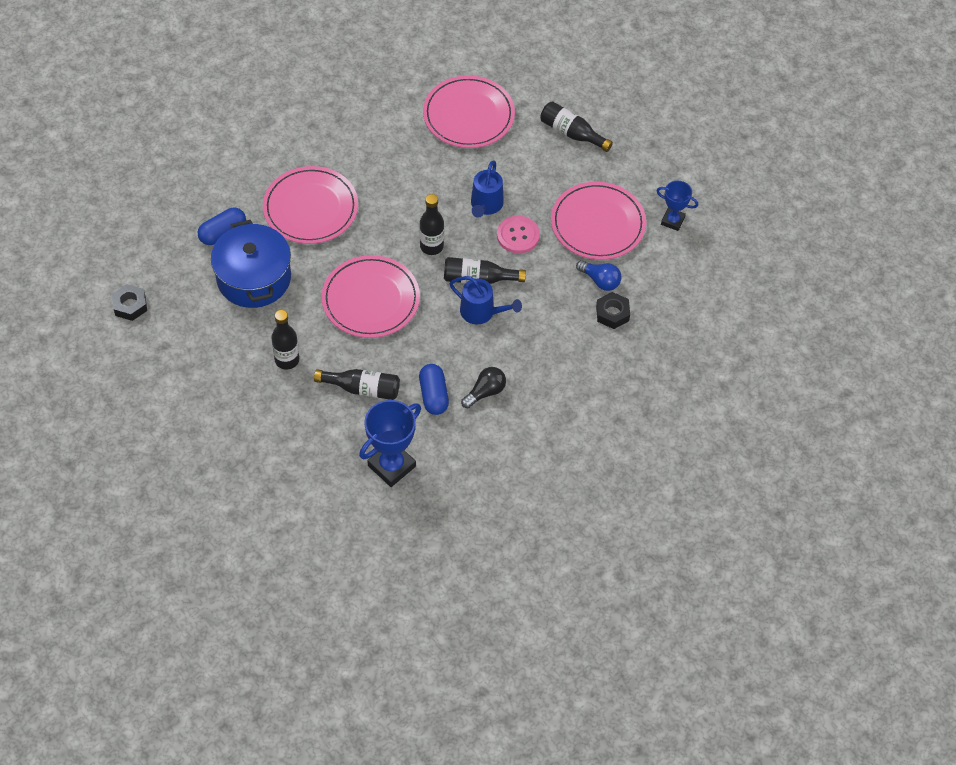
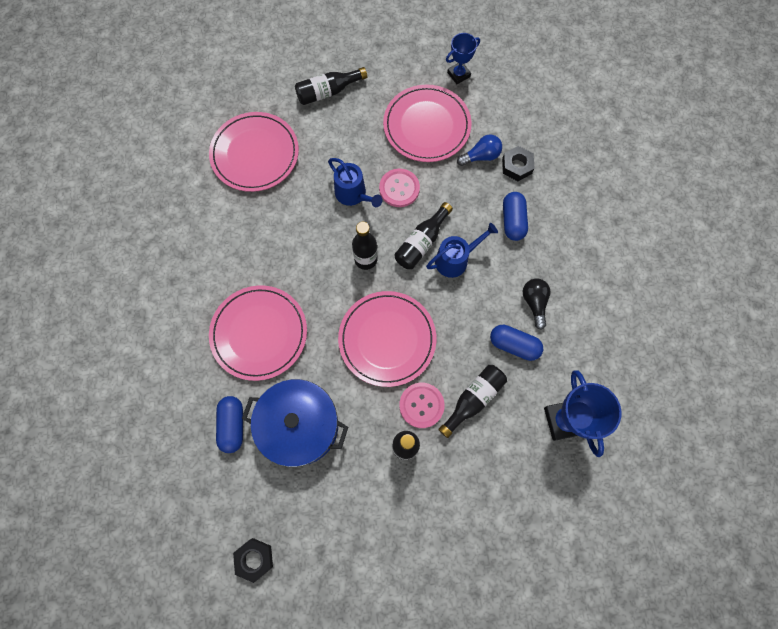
camera: 55 degrees left, 15 degrees up
(330, 354) = (421, 405): none -> pink button
(553, 337) = (513, 221): none -> blue capsule

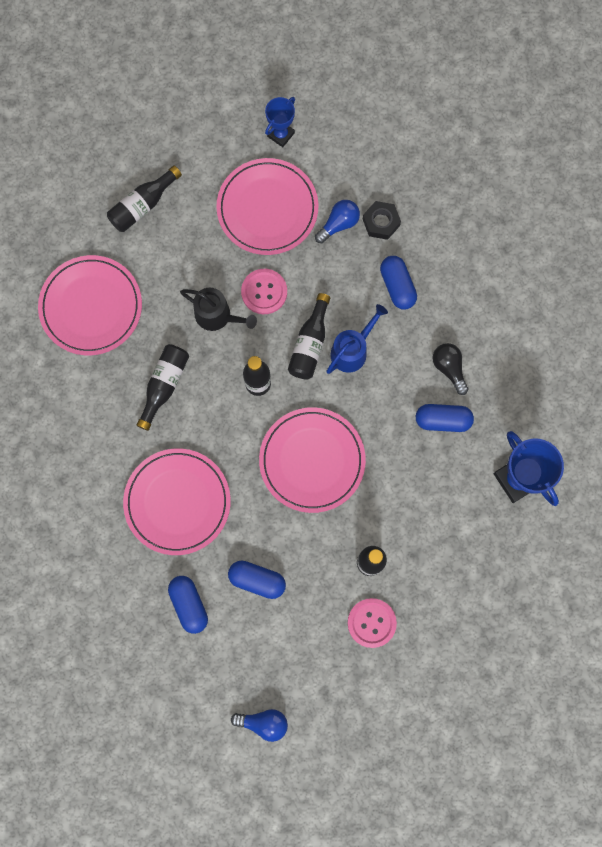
camera: 20 degrees left, 5 degrees up
(254, 559) = (263, 723): black nut -> blue light bulb
(300, 426) = (257, 580): blue pot -> blue capsule
(353, 194) = (217, 316): blue watering can -> black watering can
(421, 405) = (371, 515): pink button -> pink button (371, 623)
(473, 399) = (421, 490): black bottle -> black bottle (164, 385)

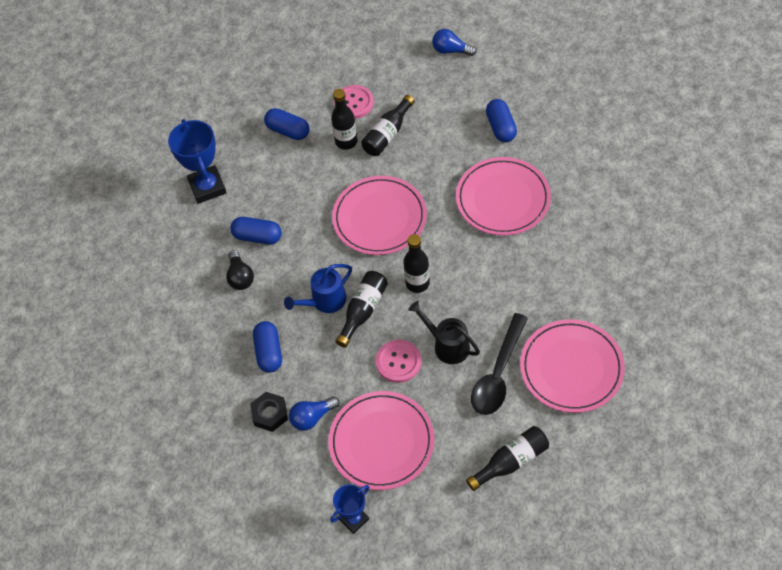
camera: 165 degrees left, 20 degrees down
(163, 291) = (498, 374): none -> black spoon
(164, 385) = (505, 291): black bottle -> black bottle (387, 134)
(257, 580) = (442, 138): blue capsule -> blue capsule (288, 131)

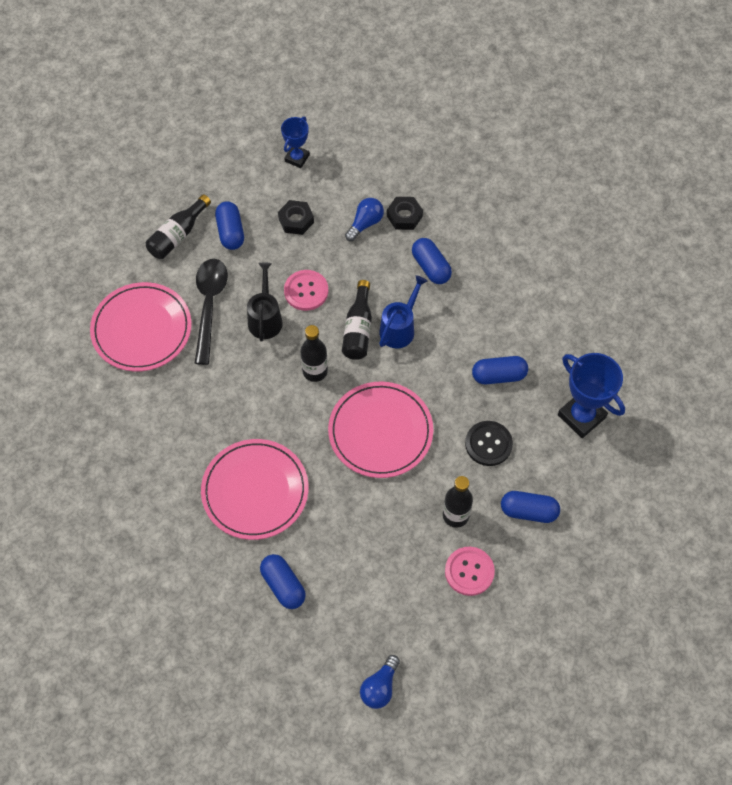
camera: 155 degrees right, 5 degrees up
(240, 277) = (494, 329): black light bulb -> none
(294, 186) = (488, 444): none -> black button
(381, 442) = (296, 220): pink plate -> black nut
(387, 134) = (412, 539): black bottle -> none
(447, 345) = (265, 318): black watering can -> black watering can turned 105 degrees counterclockwise
(451, 50) = (380, 687): blue light bulb -> blue light bulb turned 120 degrees clockwise
(454, 449) = (230, 232): none -> blue capsule

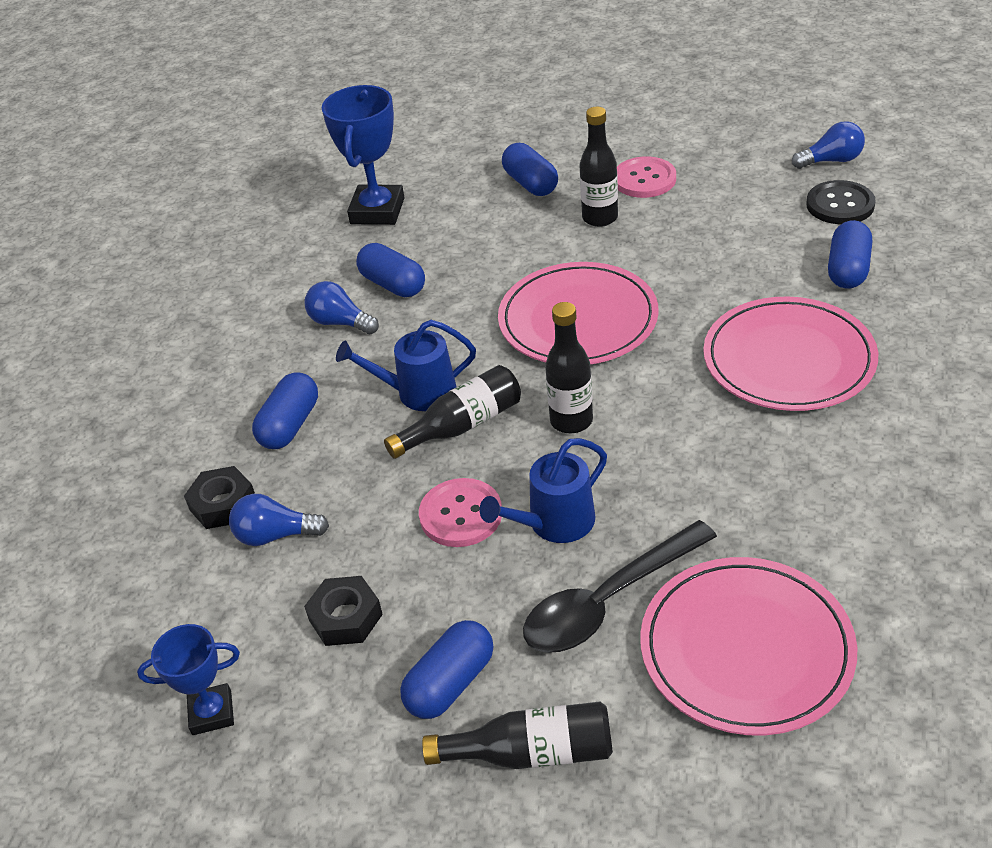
camera: 125 degrees left, 20 degrees down
(265, 318) = (554, 523): black watering can -> blue watering can
(488, 444) = (489, 244): black button -> black button (840, 205)
(490, 332) = (340, 322): none -> blue light bulb

